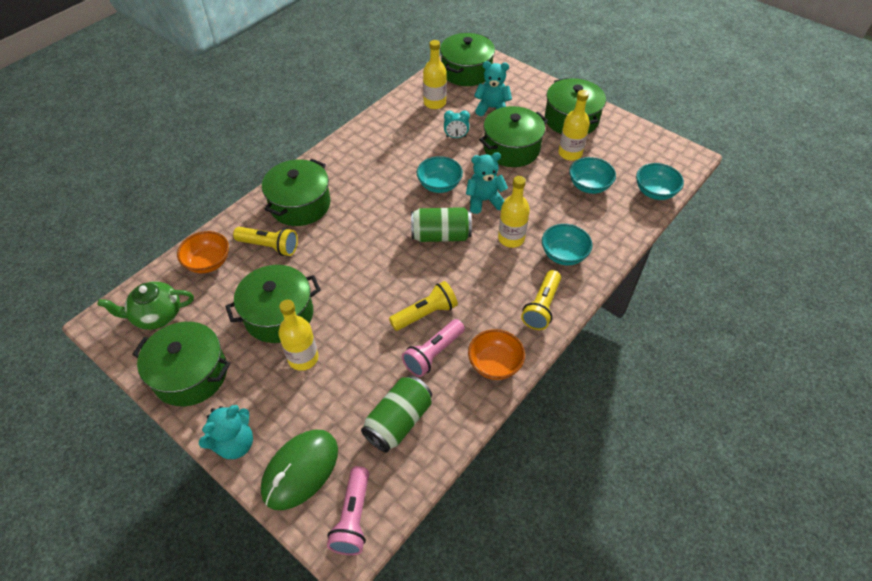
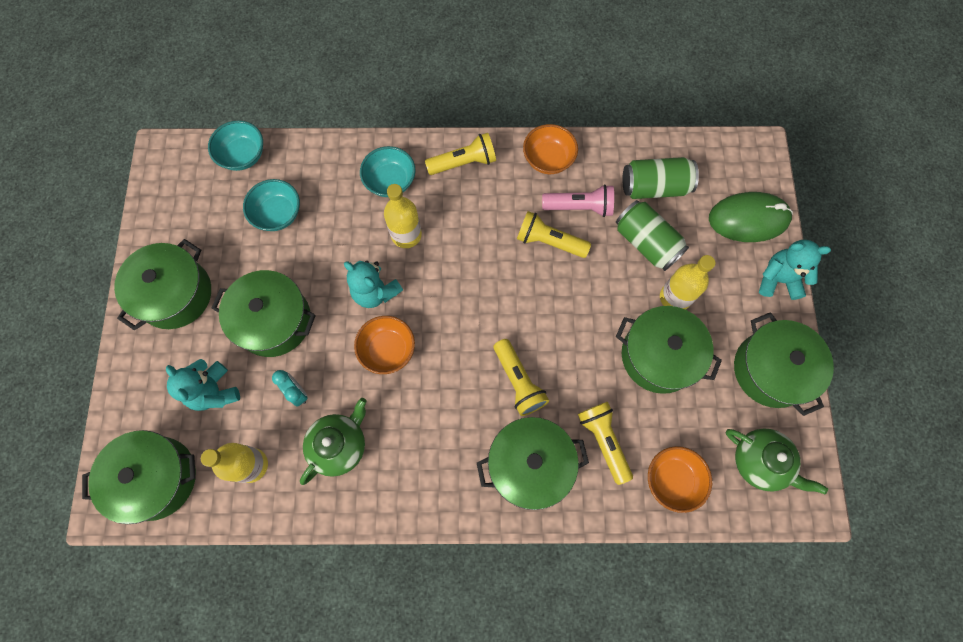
camera: 130 degrees left, 20 degrees up
(351, 231) = (518, 381): none -> yellow flashlight
(353, 517) = (740, 161): pink flashlight -> none
(406, 137) = (339, 445): none -> green teapot
(439, 185) = (387, 350): turquoise bowl -> orange bowl
(440, 235) = (453, 296): green can -> green can (646, 243)
(570, 153) = (238, 260): yellow bottle -> none

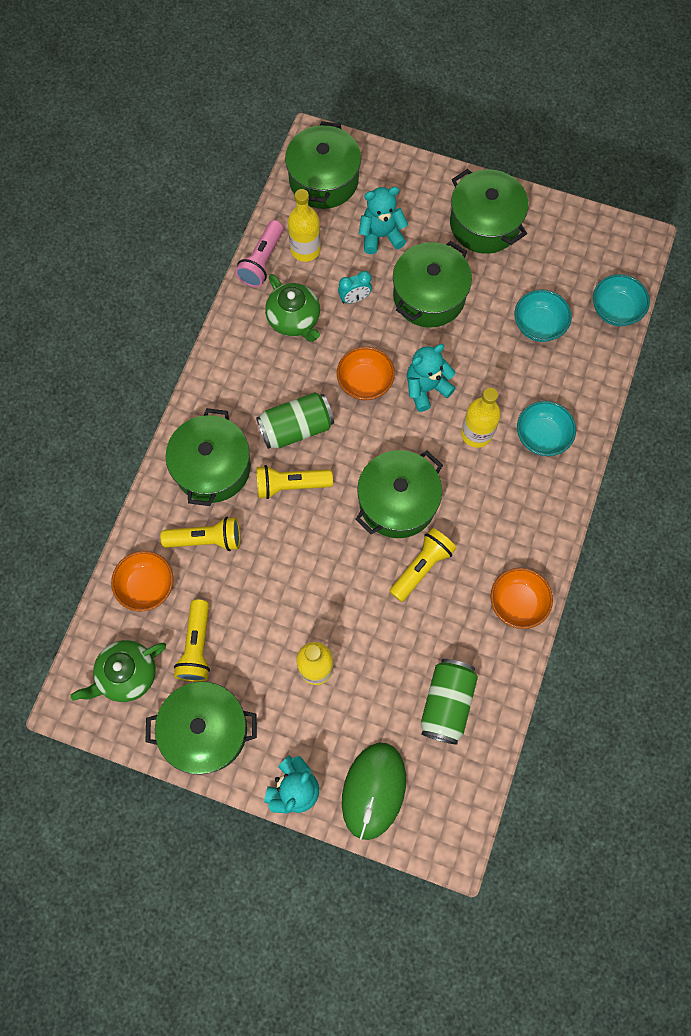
camera: 110 degrees right, 0 degrees up
(464, 162) = (541, 514): yellow flashlight -> yellow flashlight (197, 646)
(579, 207) = (450, 613): pink flashlight -> pink flashlight (262, 261)
(646, 243) = (385, 665): green can -> green can (296, 428)
(659, 356) = (263, 625): green pot -> green pot (397, 502)

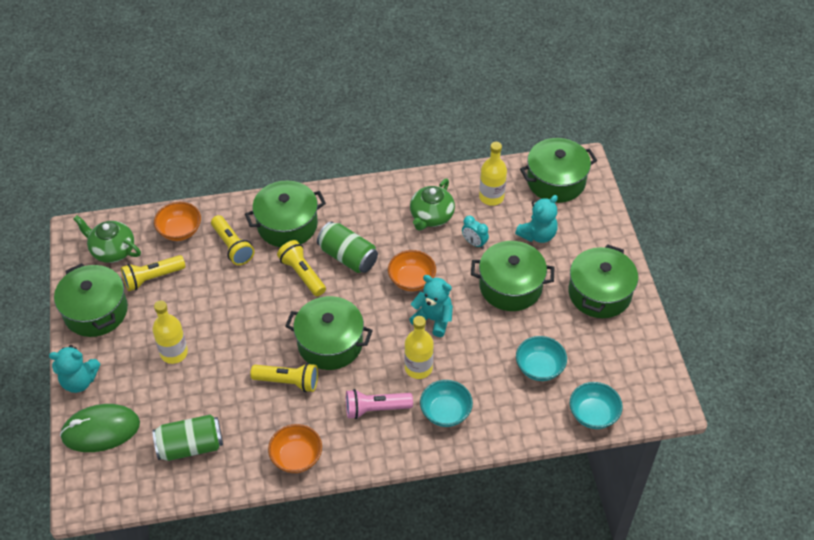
camera: 60 degrees right, 20 degrees down
(262, 261) = (463, 177): pink flashlight -> pink flashlight (375, 409)
(381, 235) = (537, 235): turquoise teddy bear -> turquoise teddy bear turned 90 degrees clockwise

